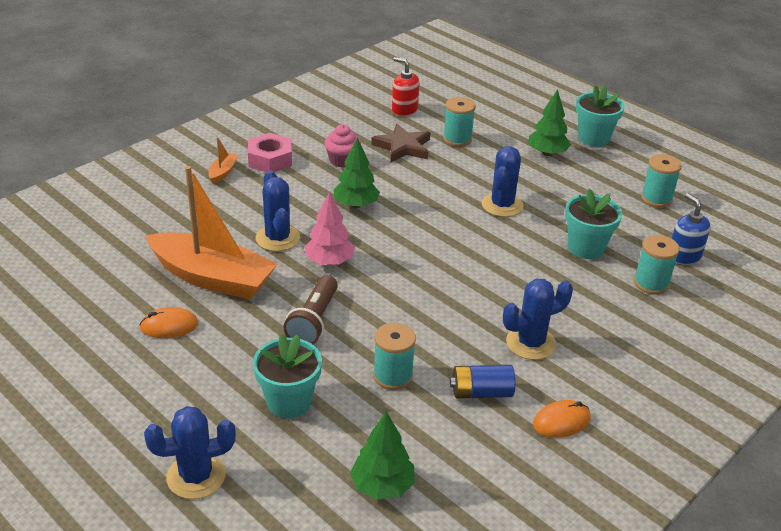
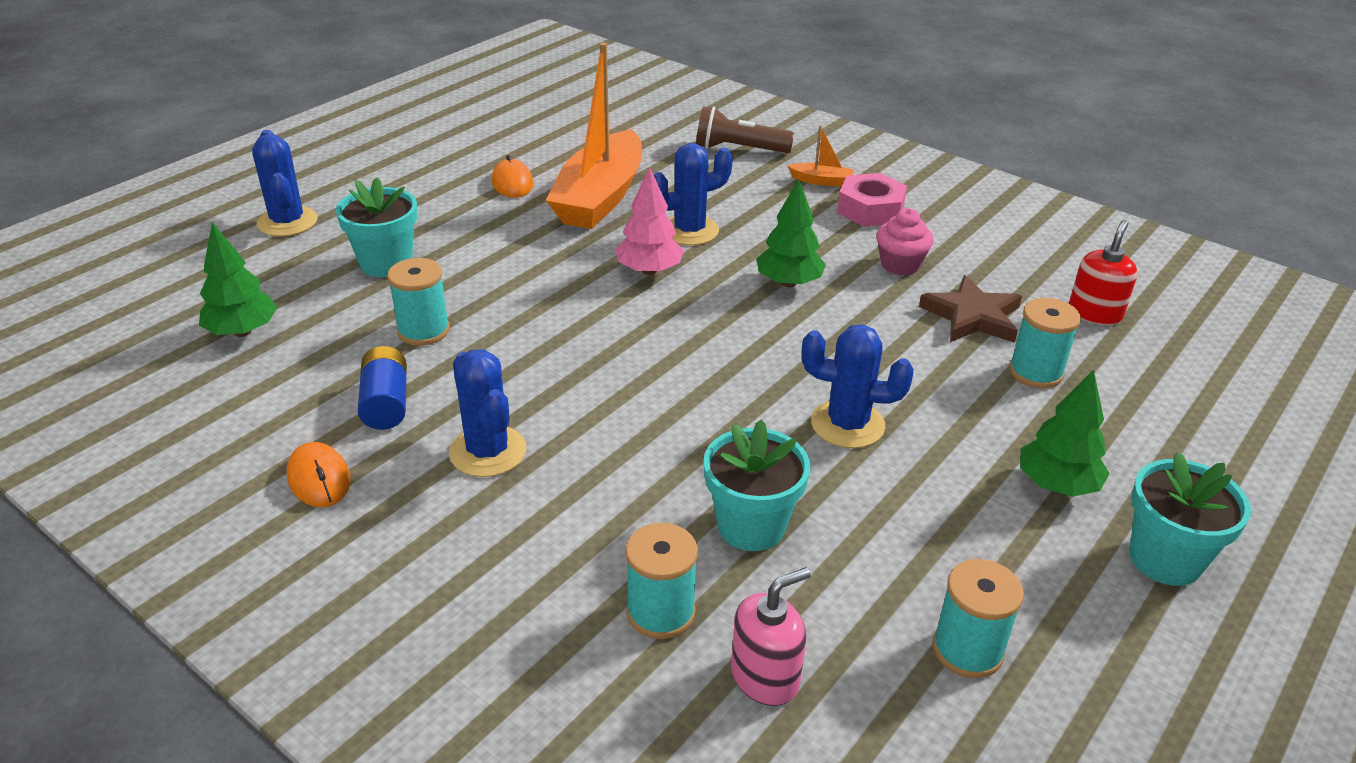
camera: 85 degrees right, 0 degrees up
(314, 321) = (526, 268): brown flashlight -> brown flashlight (739, 149)
(684, 256) = (765, 677): blue soap dispenser -> pink soap dispenser

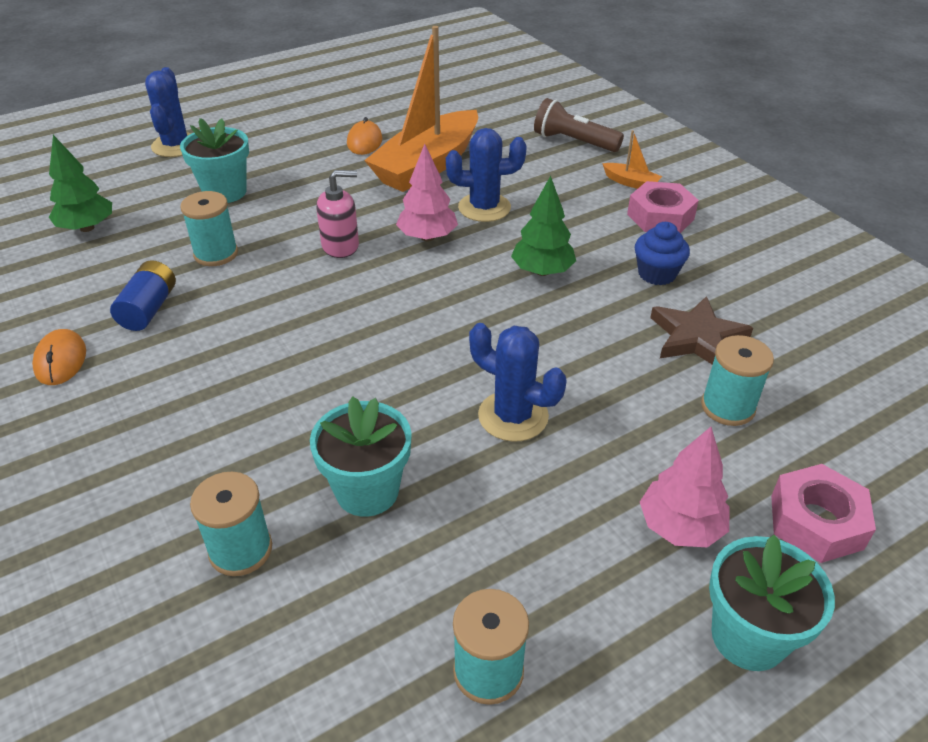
camera: 20 degrees right, 5 degrees up
(488, 451) = (197, 368): blue cactus -> none
(765, 677) = (289, 638): pink soap dispenser -> pink soap dispenser (341, 246)
(900, 264) = (657, 274): pink cupcake -> blue cupcake
(1057, 485) = (680, 527): green tree -> pink tree
(1095, 313) = (826, 360): red soap dispenser -> none
(1164, 452) = (816, 521): none -> pink nut

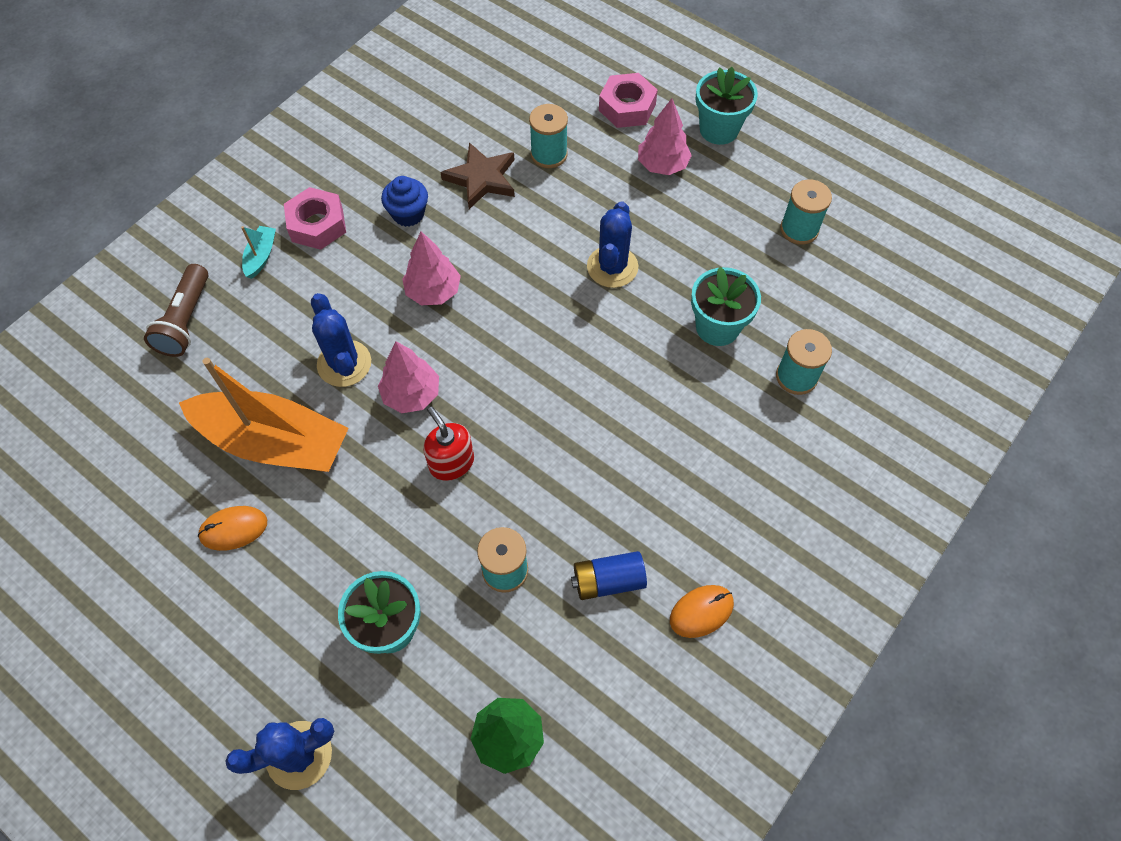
camera: 110 degrees left, 20 degrees up
(341, 246) = (451, 462): pink soap dispenser -> red soap dispenser
(542, 271) = (433, 291): green tree -> pink tree
(631, 183) = (261, 256): orange boat -> turquoise boat

